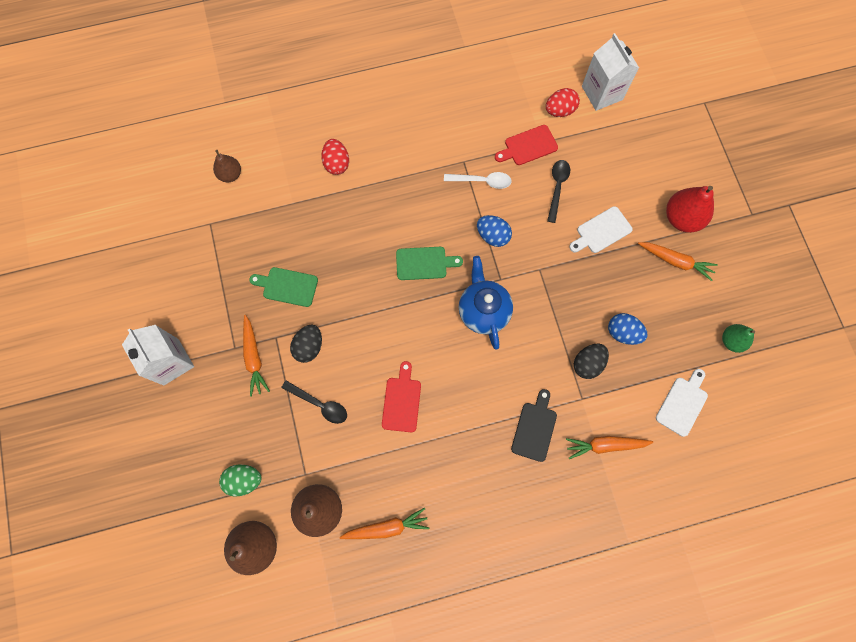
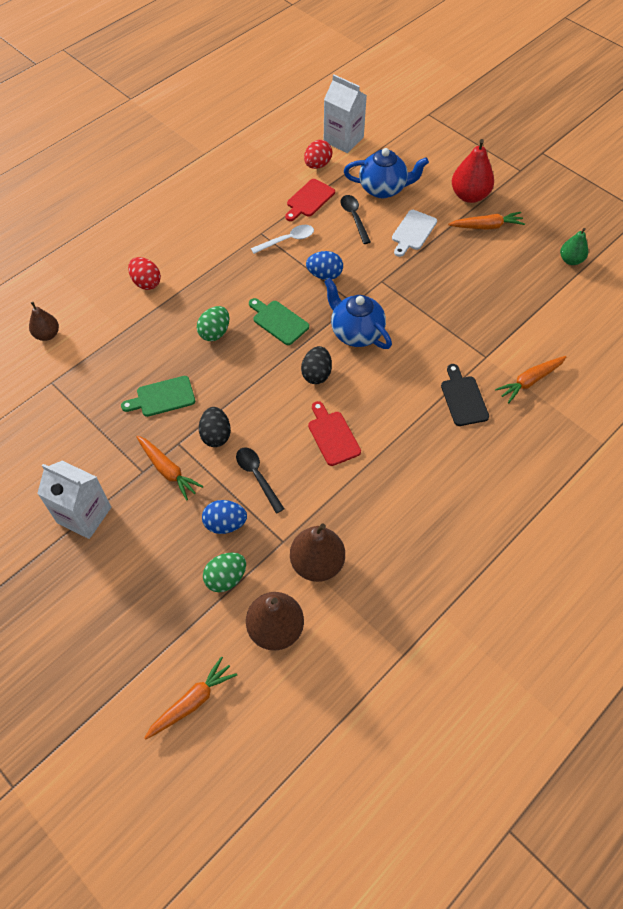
camera: 30 degrees left, 15 degrees down
(319, 404) = (257, 476): black spoon -> black spoon turned 120 degrees counterclockwise
(364, 245) = (215, 332): none -> green egg
(387, 527) = (390, 544): orange carrot -> orange carrot (192, 701)
(424, 263) = (278, 321): green cutting board -> green cutting board turned 105 degrees counterclockwise
(587, 363) = (471, 329): black egg -> black egg (316, 374)
(604, 169) = (383, 189): none -> blue teapot
(623, 333) = (483, 294): blue egg -> blue egg (225, 524)
(682, 404) = (567, 321): white cutting board -> none

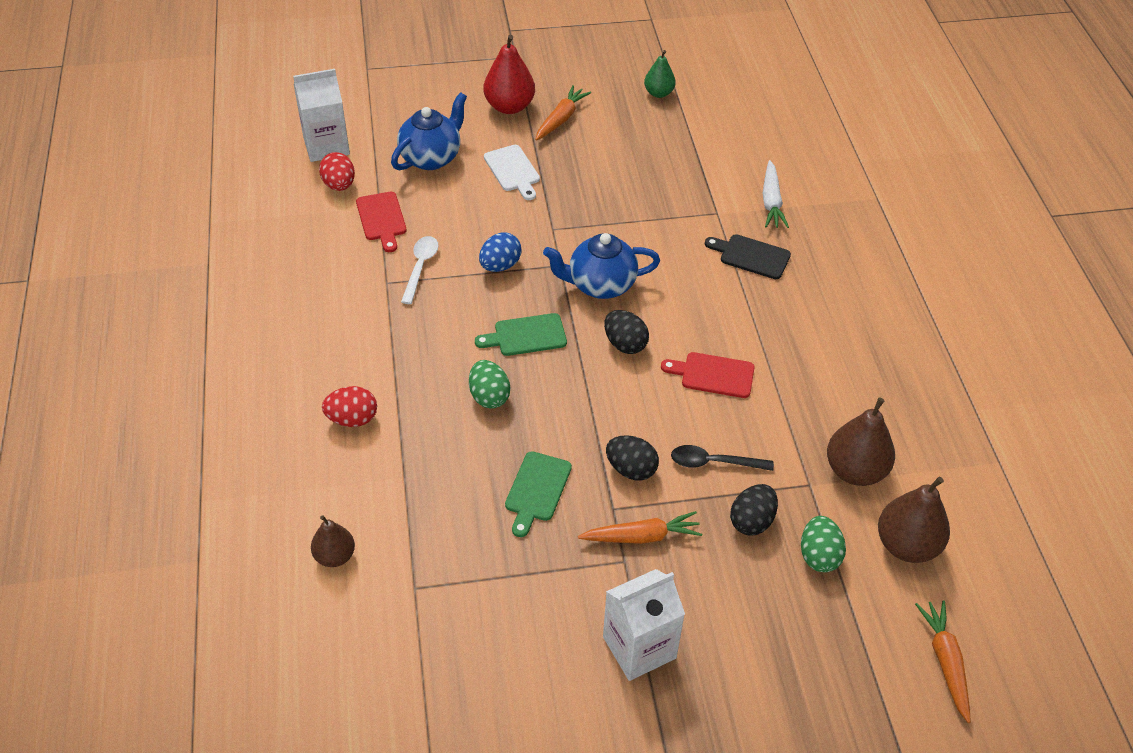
camera: 55 degrees left, 10 degrees down
(225, 524) = (751, 521): blue egg -> black egg
(354, 218) = (446, 200): black spoon -> none
(530, 381) = (771, 202): orange carrot -> white carrot

